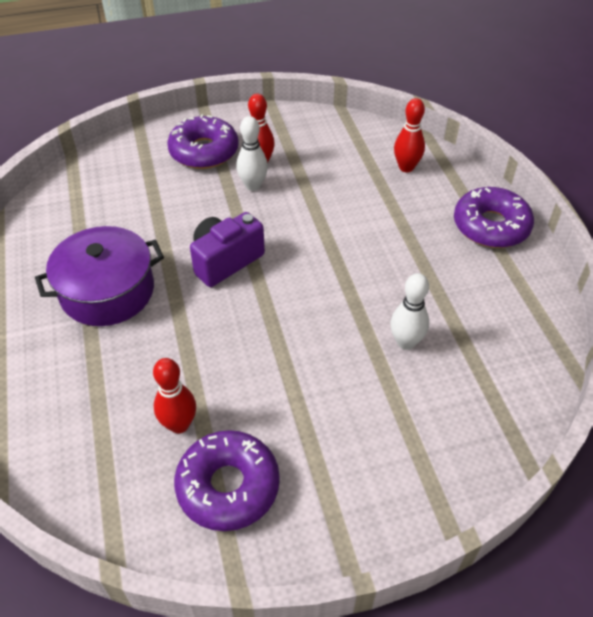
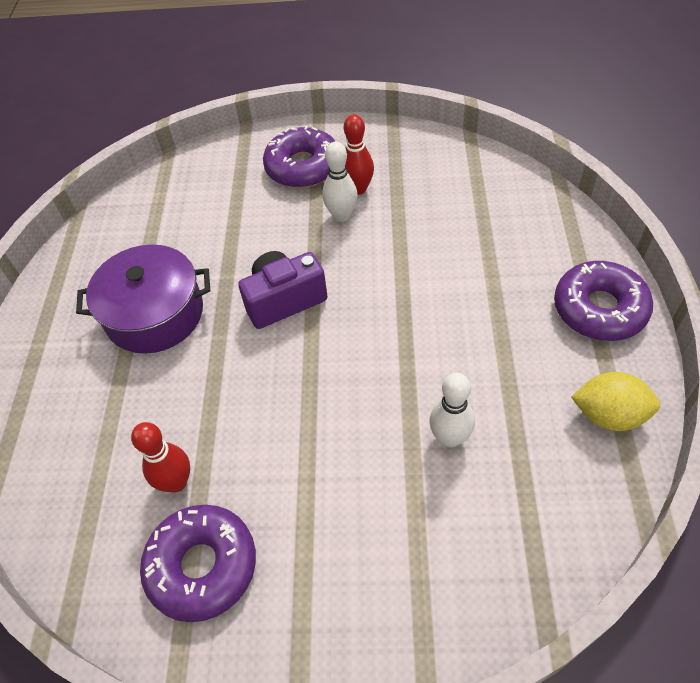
camera: 20 degrees right, 5 degrees up
(406, 167) = (521, 218): red bowling pin -> none
(524, 302) = (609, 415): none -> yellow lemon

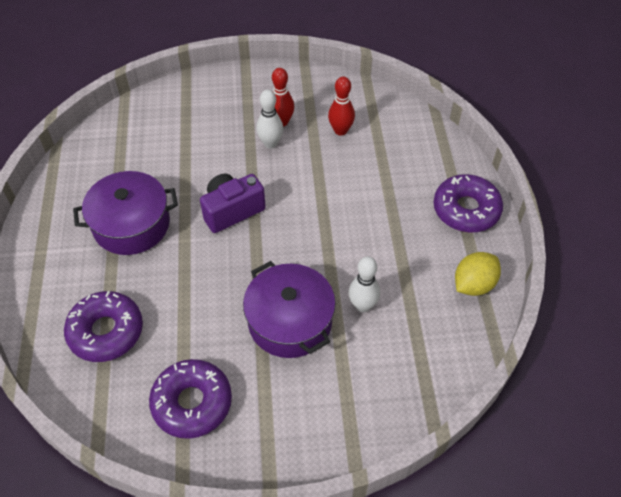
camera: 10 degrees left, 0 degrees up
(176, 482) = (165, 347): red bowling pin -> red bowling pin (340, 130)
(303, 167) = (236, 105): purple donut -> purple donut (106, 331)
(347, 455) = (290, 321): none -> purple pot
(609, 415) = (473, 284): yellow lemon -> yellow lemon turned 45 degrees counterclockwise

